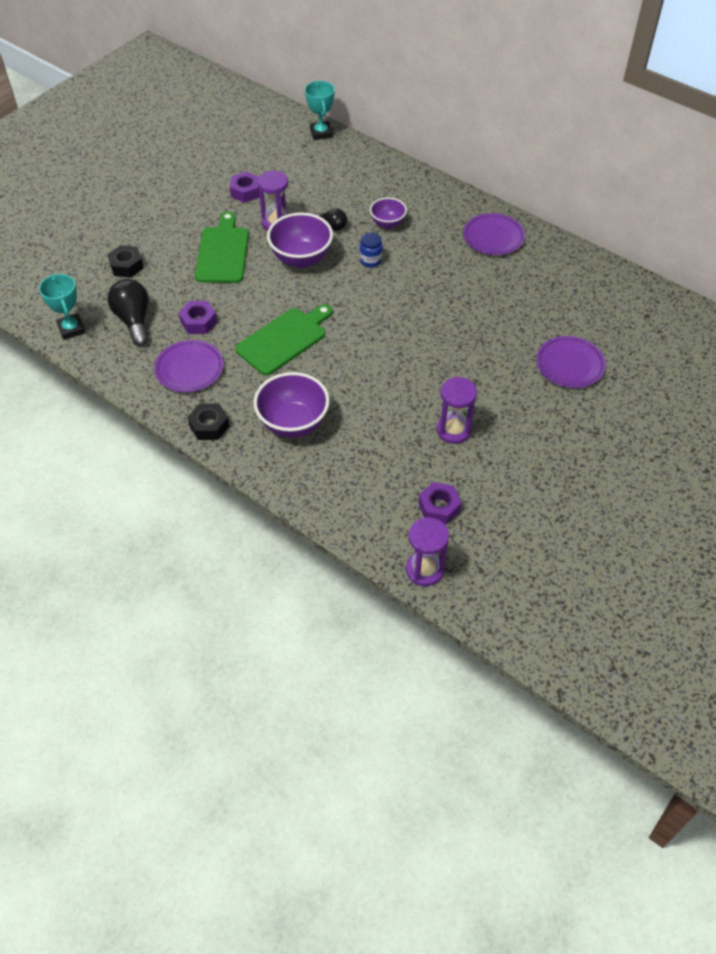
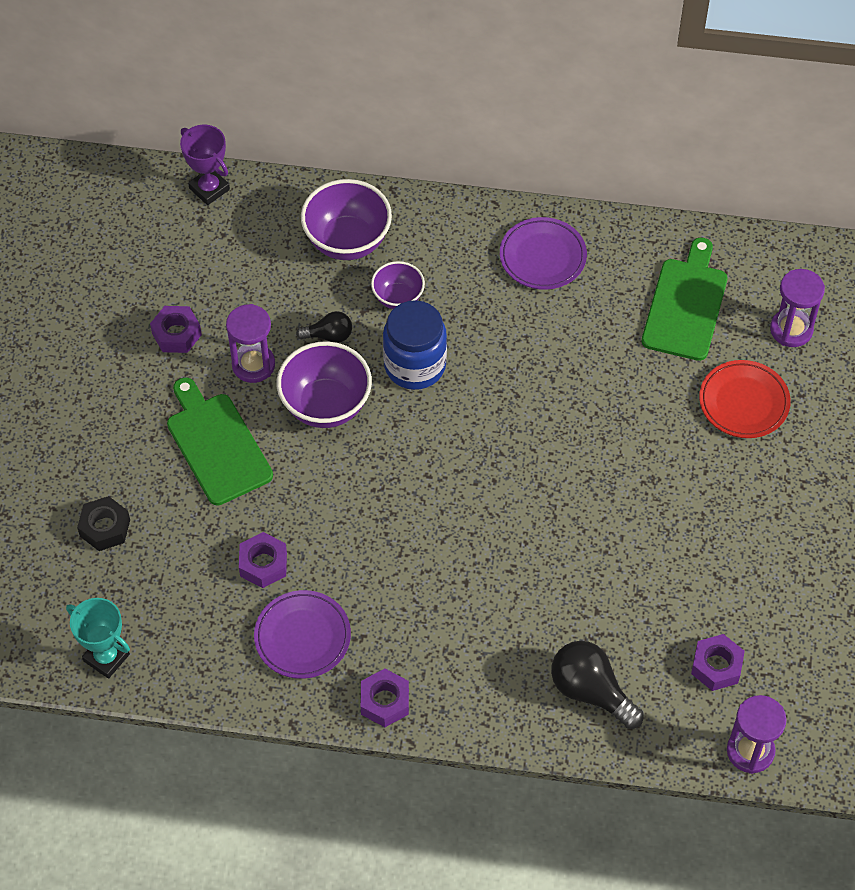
camera: 30 degrees left, 5 degrees up
(134, 320) = (178, 604): black light bulb -> black light bulb (591, 691)
(209, 426) = (385, 702): black nut -> purple nut
(284, 339) = (388, 535): green cutting board -> green cutting board (686, 305)
(293, 423) = (481, 646): purple bowl -> purple bowl (347, 241)
(321, 133) = (209, 189): turquoise trophy -> purple trophy
(370, 260) = (415, 365): blue jar -> blue jar, size x1.93
(453, 430) = (669, 558): purple hourglass -> purple hourglass (791, 330)
(569, 365) = (743, 402): purple plate -> red plate

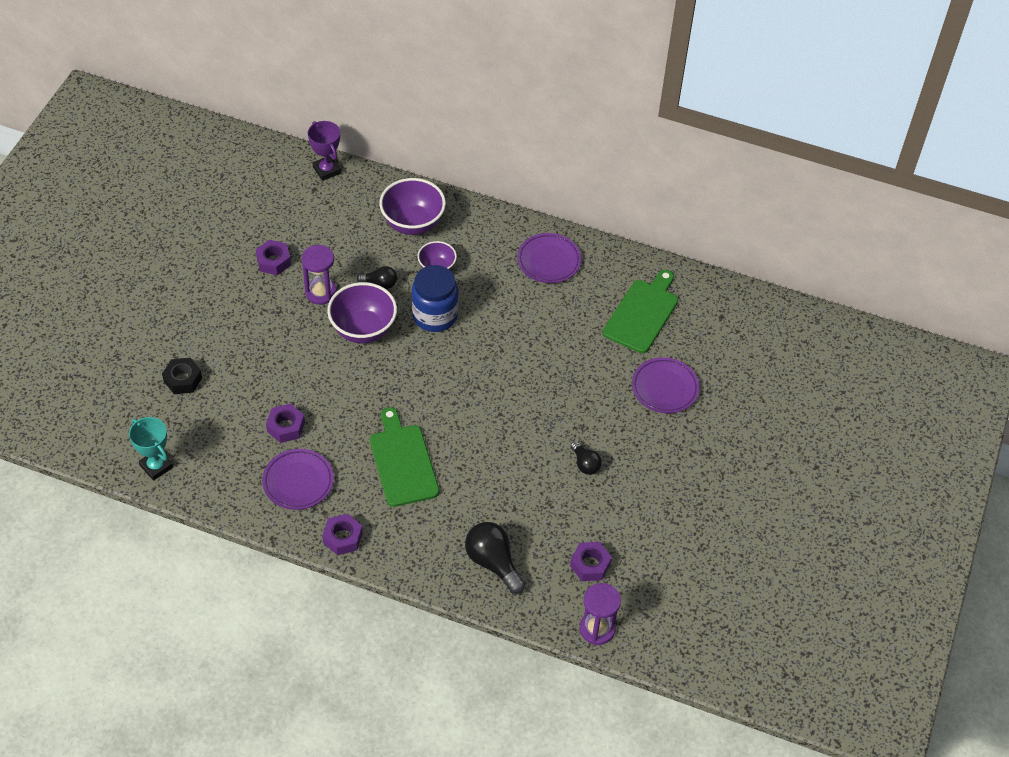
camera: 10 degrees right, 5 degrees down
(217, 445) = (278, 340): green cutting board -> green cutting board (403, 462)
(671, 529) = (585, 464): none -> black light bulb
(743, 402) = (665, 388): red plate -> purple plate
(791, 330) = (714, 345): purple hourglass -> none

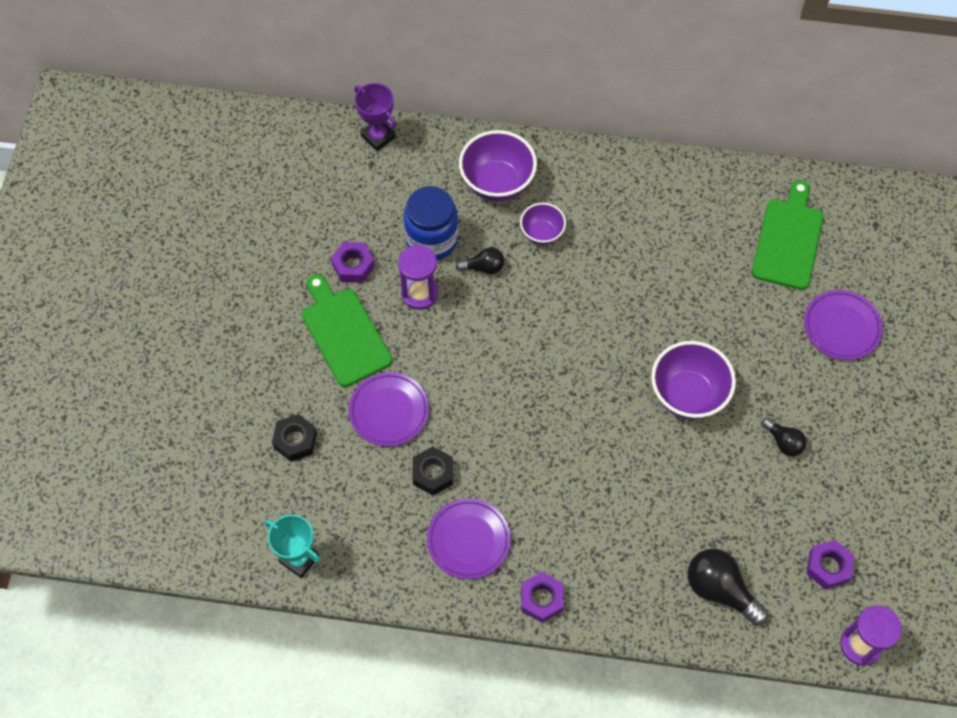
camera: 10 degrees left, 10 degrees up
(286, 427) = (433, 473): purple nut -> black nut
(363, 330) = (483, 330): purple bowl -> purple bowl (688, 395)
(403, 462) = (579, 487): green cutting board -> green cutting board (344, 333)
(435, 315) = (558, 294): blue jar -> blue jar (432, 240)
(549, 261) = (664, 197): purple plate -> purple plate (389, 411)

